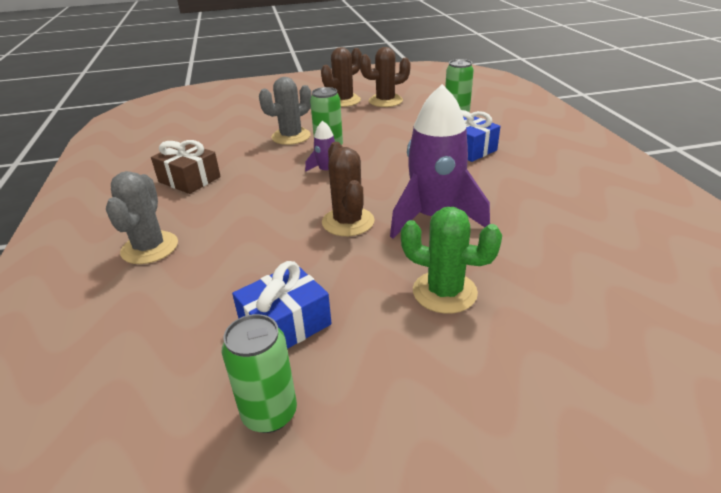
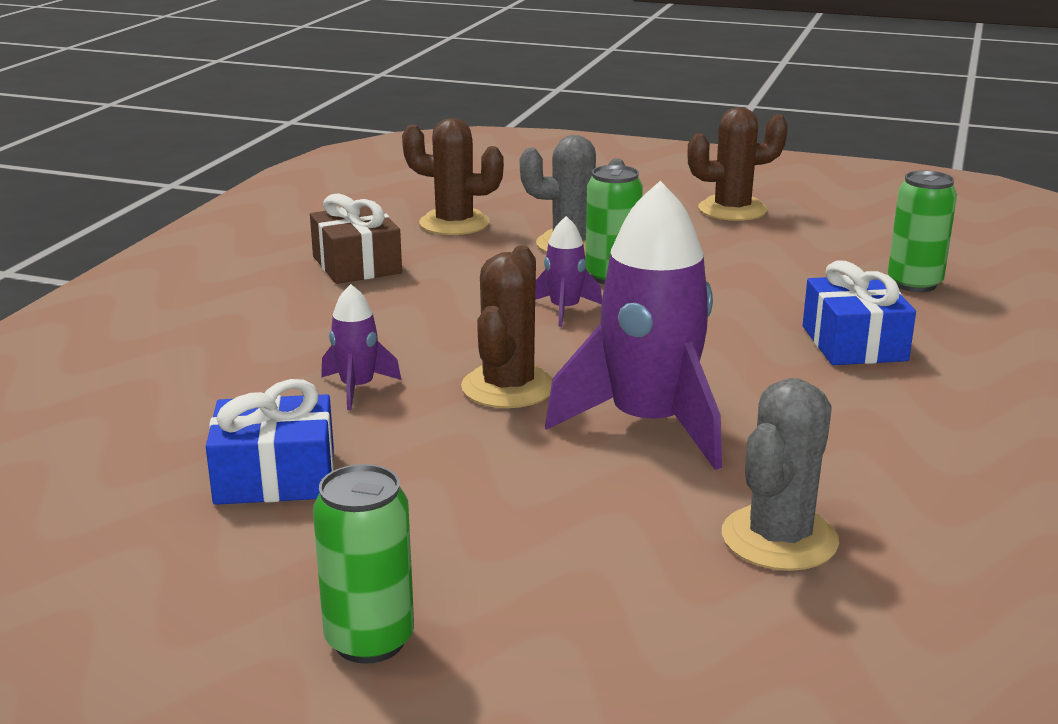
camera: 30 degrees right, 10 degrees down
(150, 248) = (216, 335): grey cactus -> grey cactus (779, 538)
(269, 413) = (152, 557): green can -> green can (369, 640)
(270, 251) = (357, 388): none -> purple rocket
(385, 101) = (809, 228): brown cactus -> brown cactus (454, 223)
(444, 292) = (529, 521): green cactus -> none

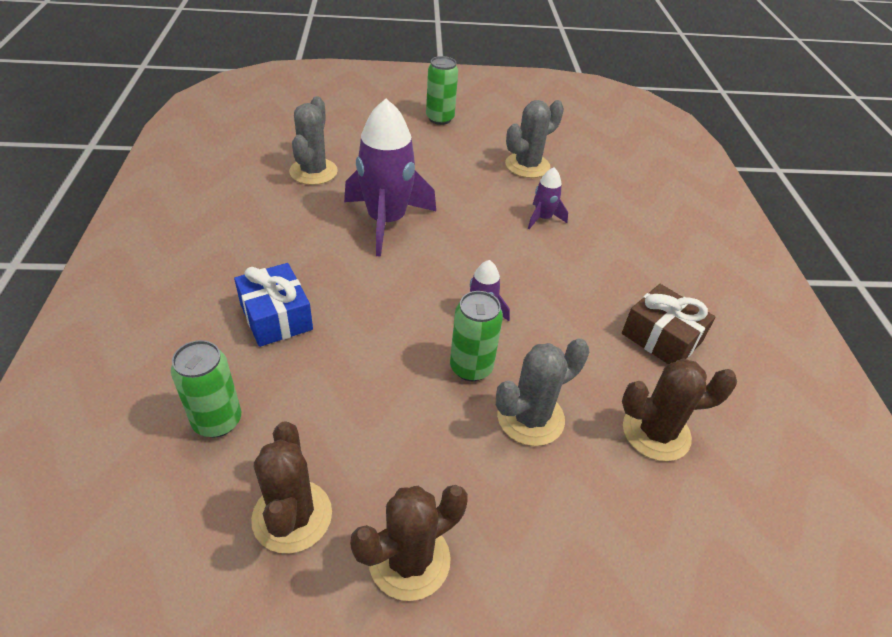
camera: 155 degrees right, 20 degrees up
(275, 477) = (527, 165): blue gift -> grey cactus
(508, 387) = (470, 233): brown cactus -> brown cactus (292, 516)

